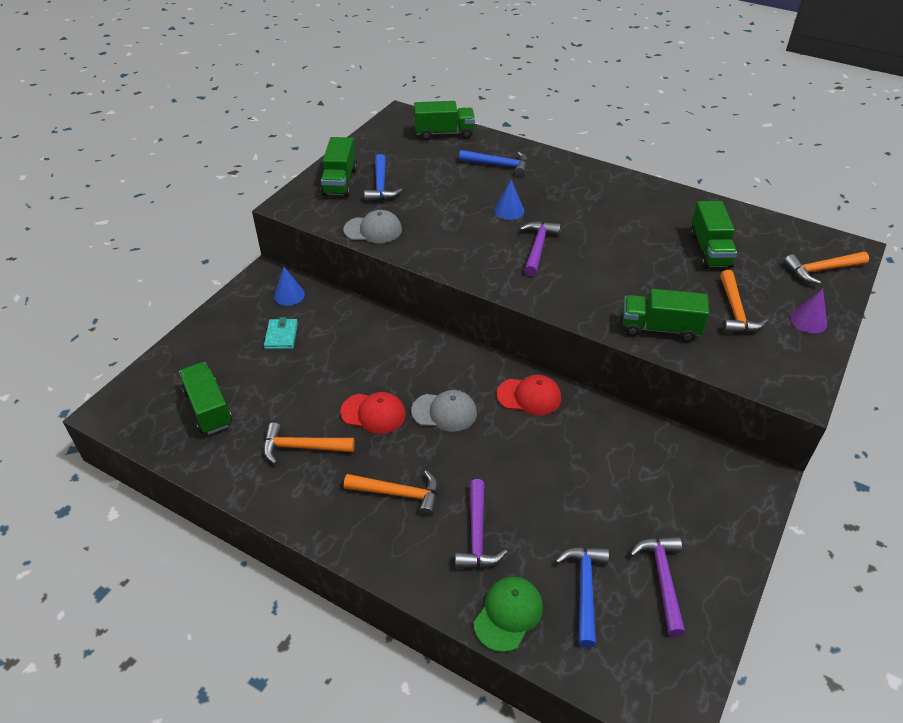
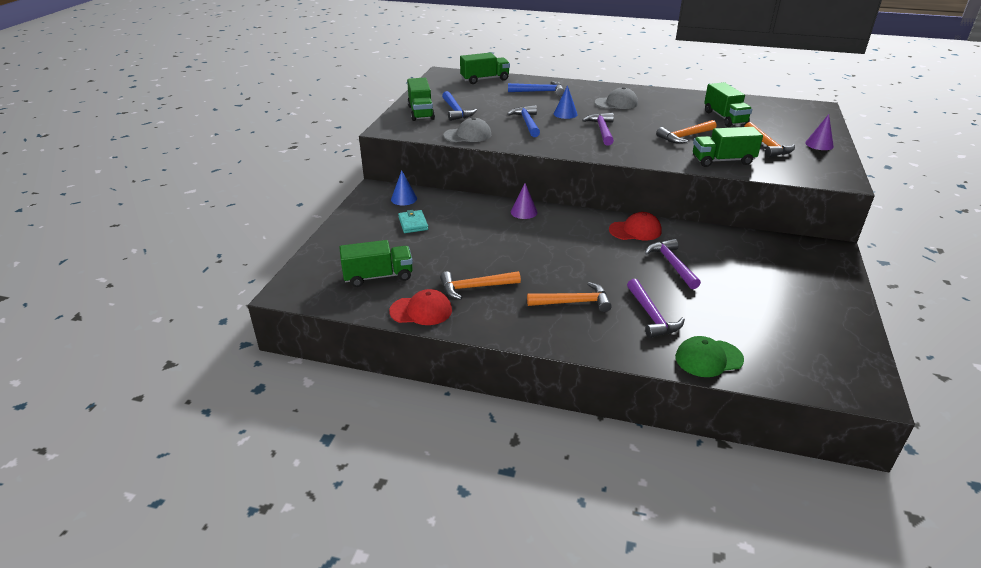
camera: 15 degrees left, 10 degrees down
(208, 408) = (378, 276): green truck -> green truck turned 120 degrees clockwise
(373, 413) = (520, 258): red cap -> red cap (421, 311)
(413, 341) = (524, 212): none -> purple cone
(444, 412) = (576, 249): grey cap -> grey cap (616, 103)
(508, 614) = (708, 358): green cap -> green cap turned 120 degrees counterclockwise
(584, 589) = (754, 333): blue hammer -> blue hammer (527, 123)
(662, 579) = (806, 317): purple hammer -> purple hammer (672, 264)
(821, 270) = (807, 119): orange hammer -> orange hammer (685, 137)

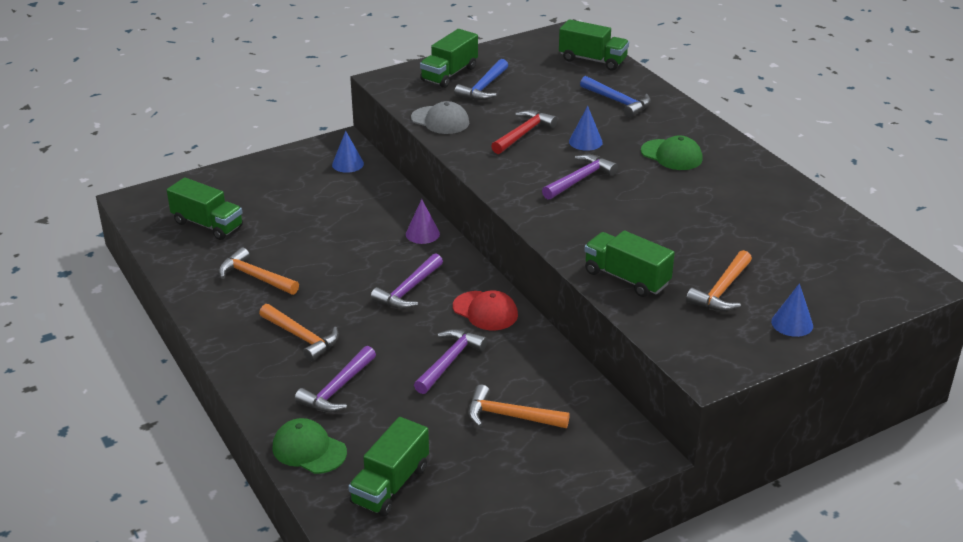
camera: 45 degrees right, 0 degrees up
(413, 223) = (312, 192): turquoise wallet -> none
(421, 311) = (187, 271): red cap -> none
(527, 123) = (523, 134): blue hammer -> red hammer
(577, 243) = (408, 290): none -> purple hammer
(616, 103) = (671, 155): grey cap -> green cap
(685, 137) = (652, 231): orange hammer -> orange hammer (510, 416)
(725, 118) = (757, 234): green truck -> green truck (390, 485)
(819, 144) = (792, 323): purple cone -> blue cone

